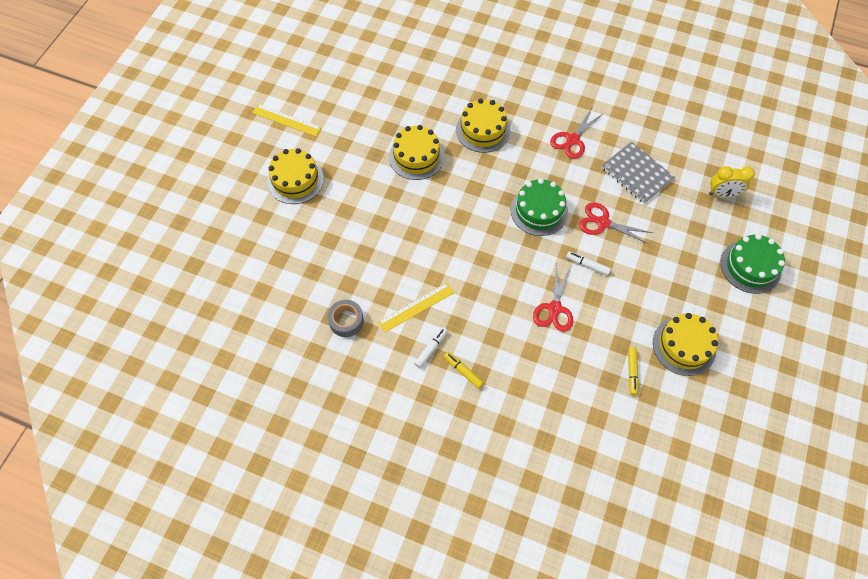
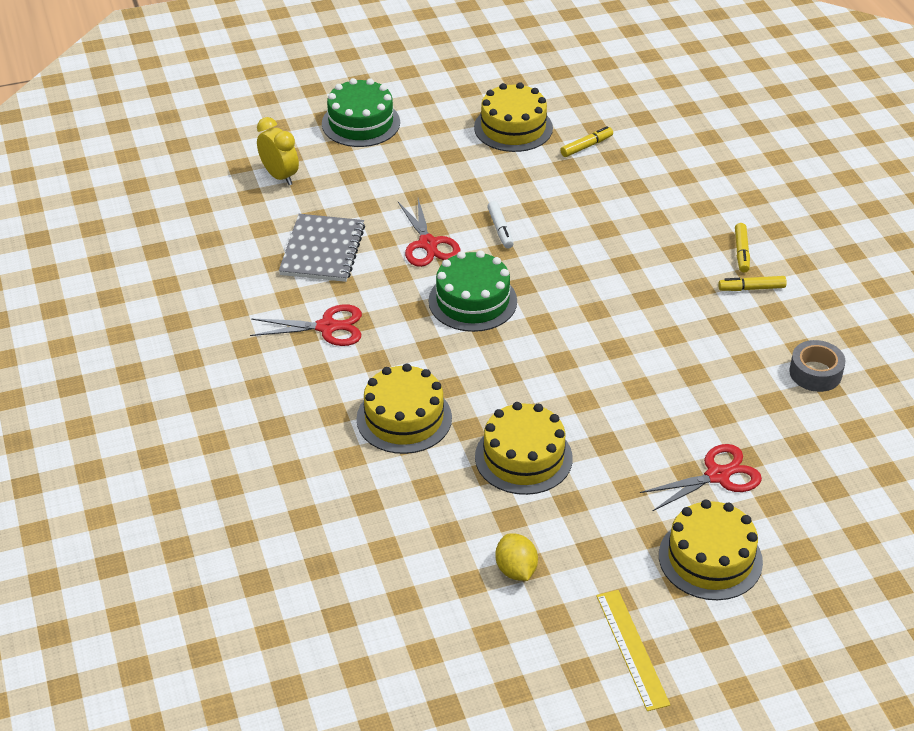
camera: 130 degrees left, 20 degrees down
(361, 111) = (516, 570): none -> yellow lemon
(416, 307) = (723, 328): yellow ruler -> none
(431, 349) = (751, 288): white marker -> yellow marker
(554, 309) = (585, 226): red scissors -> red scissors (718, 475)

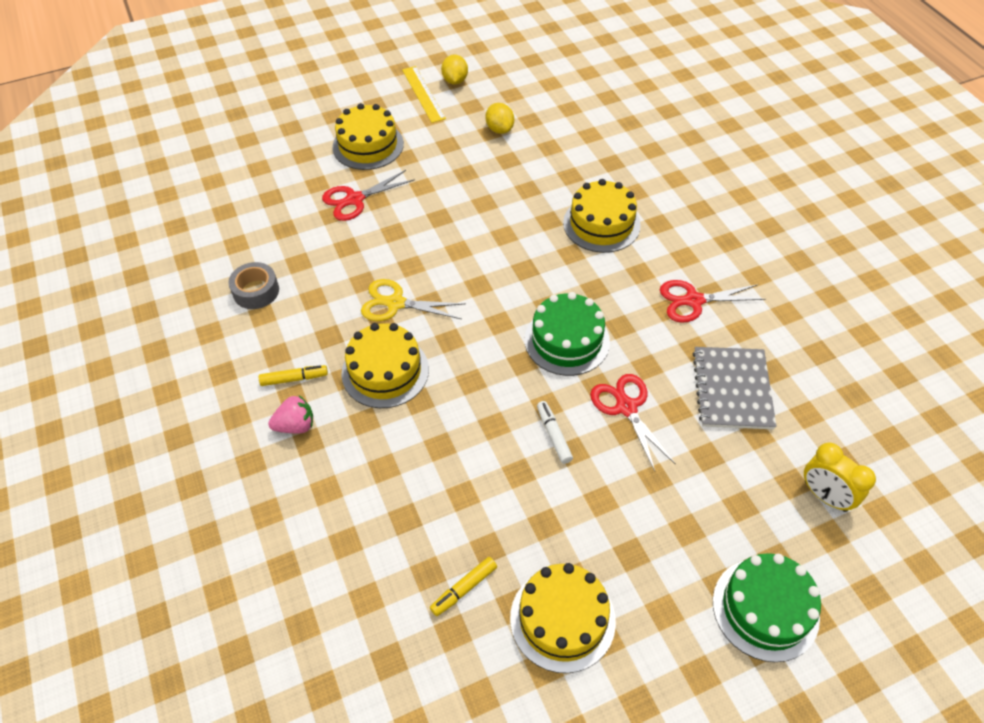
camera: 175 degrees right, 10 degrees up
(523, 457) = (502, 201): yellow cake -> yellow cake (385, 371)
(580, 672) = (455, 81): none -> yellow lemon
(654, 349) = (395, 303): none -> yellow scissors
(741, 252) = (295, 425): yellow marker -> pink strawberry

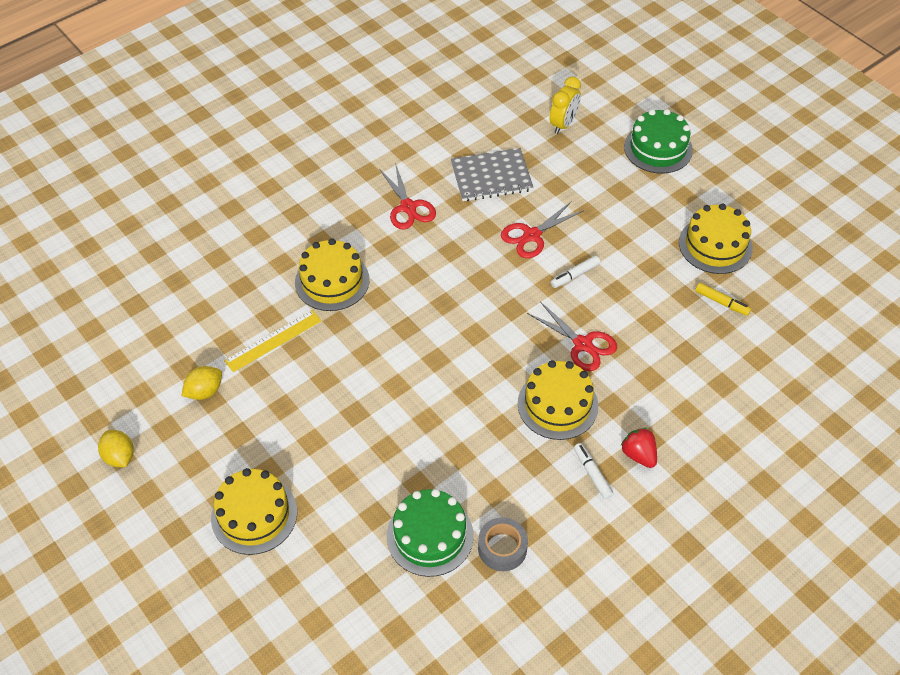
camera: 105 degrees left, 0 degrees up
(294, 379) = (592, 474): yellow marker -> white marker
(295, 425) = (638, 455): pink strawberry -> red strawberry
(354, 199) = (347, 500): red scissors -> red scissors (583, 344)
(395, 303) = (478, 419): yellow scissors -> none
(423, 94) = (149, 484): yellow ruler -> yellow ruler (273, 340)
(455, 81) = (119, 456): yellow lemon -> yellow lemon turned 75 degrees clockwise
(567, 340) = (478, 283): green cake -> green cake (430, 536)

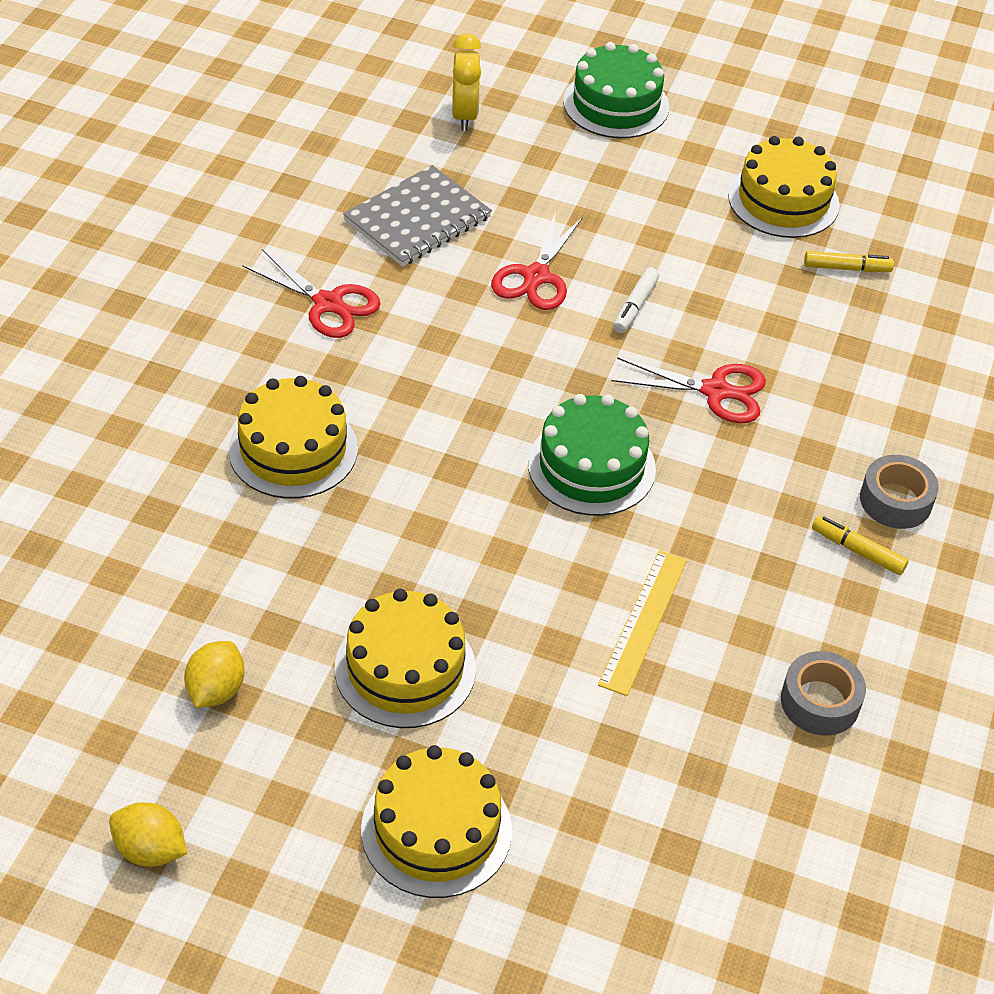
camera: 35 degrees left, 5 degrees down
(273, 340) = (268, 570): yellow ruler -> yellow ruler (643, 621)
(430, 536) = (711, 733): green cake -> green cake (591, 466)
(557, 404) = (744, 482): yellow cake -> yellow cake (405, 668)
(592, 474) = (857, 551): white marker -> yellow marker
(638, 455) = (895, 500): red strawberry -> grey tape

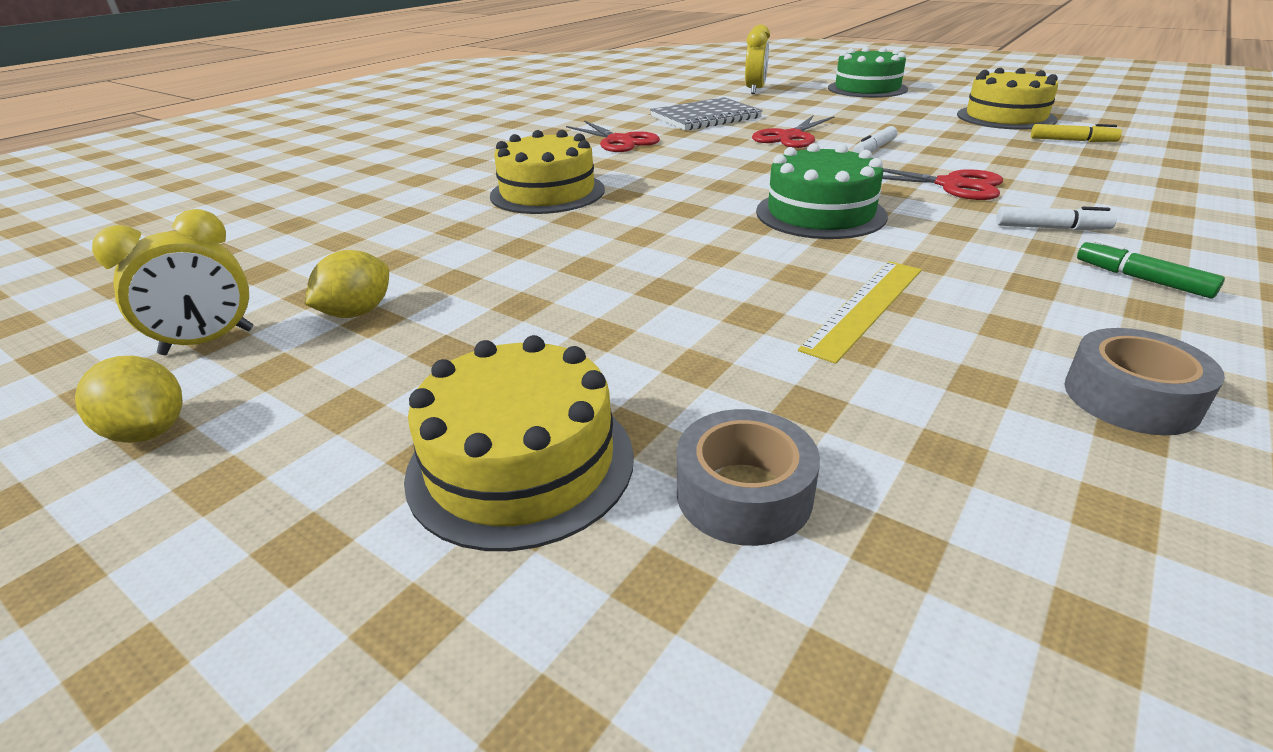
camera: 20 degrees right, 15 degrees down
(109, 748) = (208, 342): none -> yellow clock
(405, 668) = (568, 316): yellow cake -> none
(800, 472) = (1051, 228): none -> white marker
(857, 551) = (1141, 279): yellow marker -> green marker
(895, 500) = (1178, 250): grey tape -> grey tape (744, 493)

